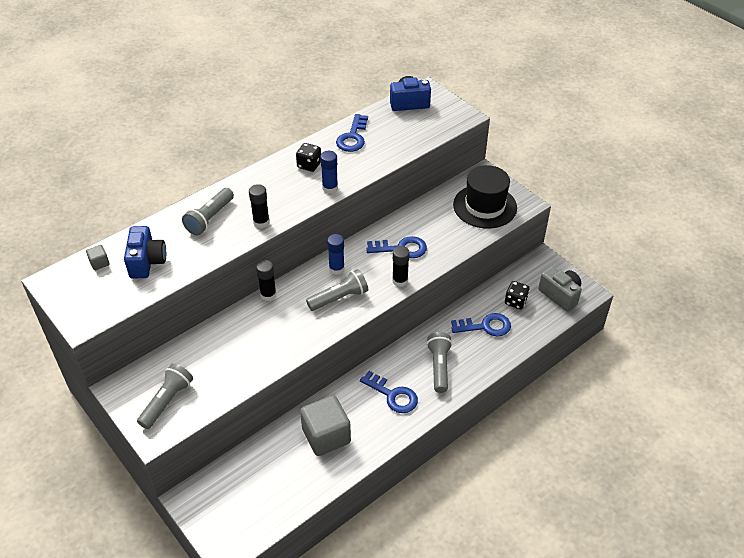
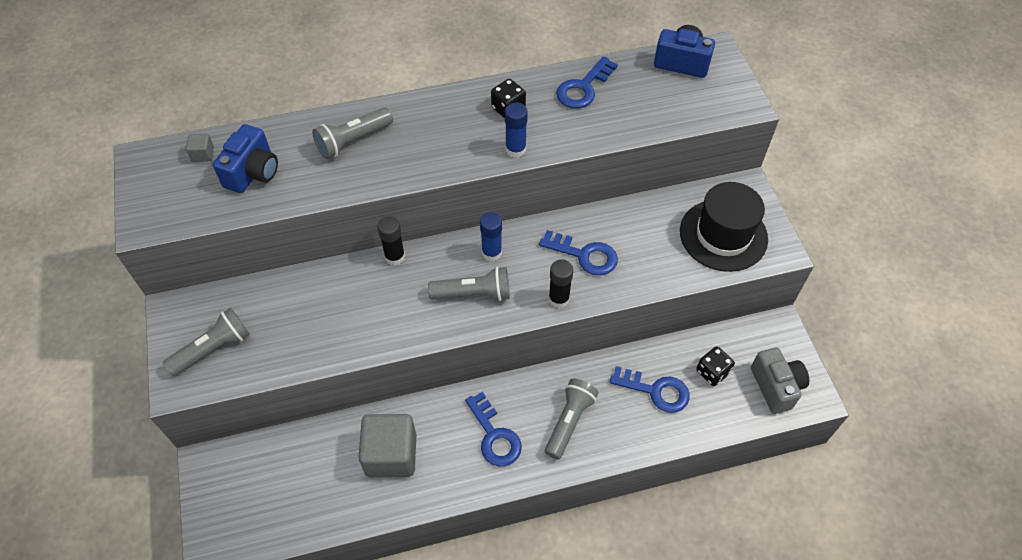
camera: 25 degrees right, 10 degrees up
(261, 222) = (408, 167): black glue stick -> none

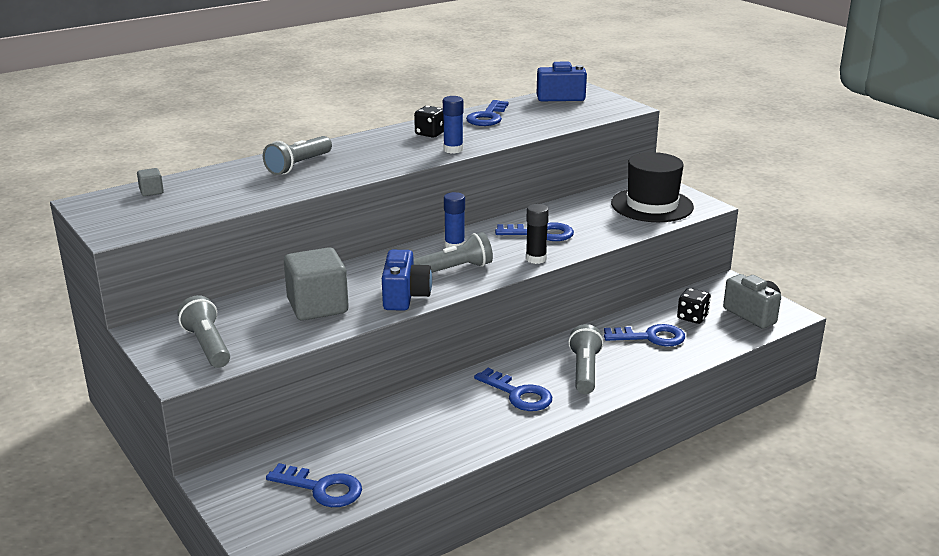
camera: 20 degrees left, 30 degrees down
(213, 348) = (207, 345): grey flashlight -> grey flashlight turned 60 degrees counterclockwise
(253, 172) = (211, 193): blue camera -> blue camera (405, 297)
(281, 506) = (322, 488): none -> blue key
(391, 454) = (420, 428): grey cube -> grey cube (317, 306)
(395, 256) = (362, 263): black glue stick -> none

